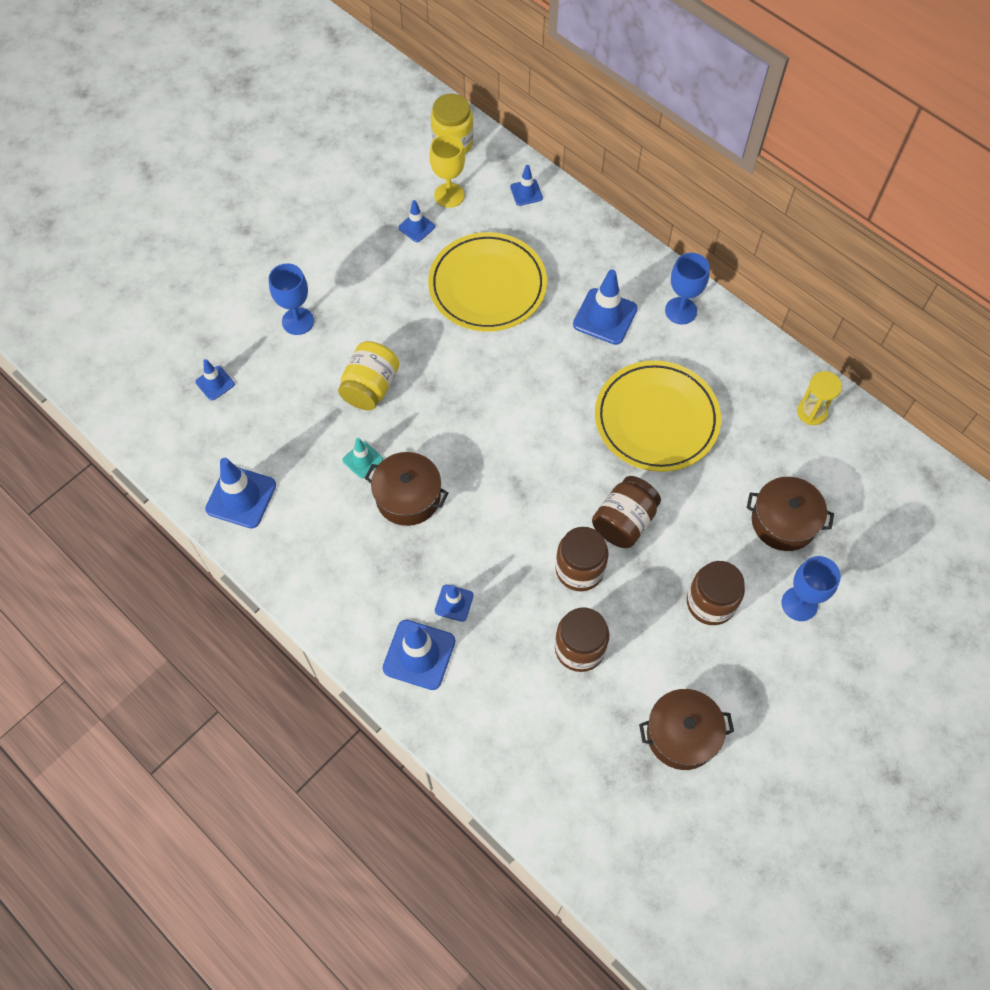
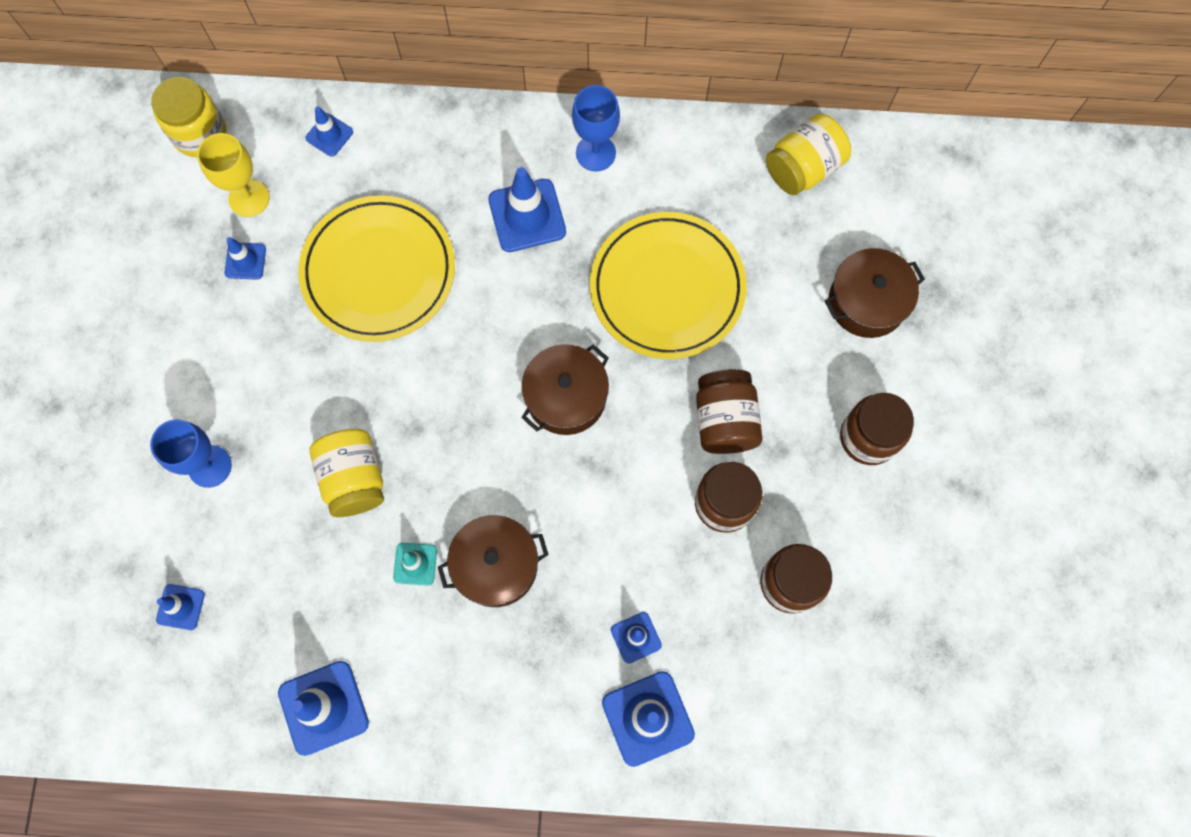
camera: 40 degrees left, 10 degrees up
(682, 734) = (947, 588): brown pot -> brown pot (566, 397)
(799, 604) = (945, 373): blue goblet -> none
(811, 412) = (803, 168): yellow hourglass -> yellow jar

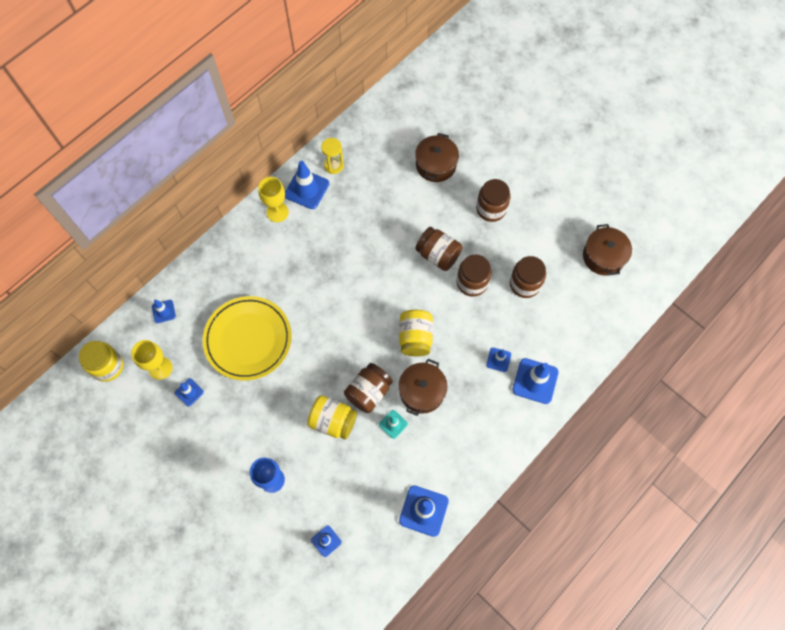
camera: 50 degrees left, 5 degrees down
(434, 492) = (368, 392): none -> brown jar
(527, 216) = (279, 260): blue traffic cone -> blue traffic cone (306, 189)
(566, 397) = (373, 307): brown pot -> brown pot (603, 256)
(595, 153) = (277, 212): blue goblet -> yellow goblet
(667, 288) = (362, 232): yellow plate -> none
(734, 166) = (333, 165): none -> yellow hourglass
(803, 168) = (359, 142): yellow jar -> yellow jar (415, 338)

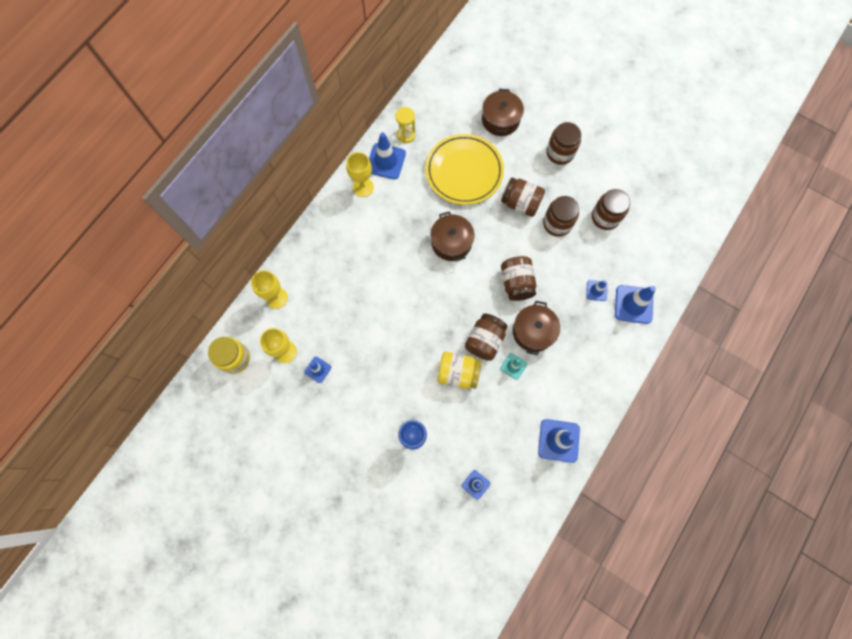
camera: 10 degrees left, 5 degrees up
(163, 311) = (276, 298): blue traffic cone -> yellow goblet
(248, 339) = (362, 311): yellow plate -> yellow plate (464, 171)
(415, 338) = (516, 283): yellow jar -> brown jar
(603, 256) = (670, 180): brown pot -> brown pot (451, 242)

